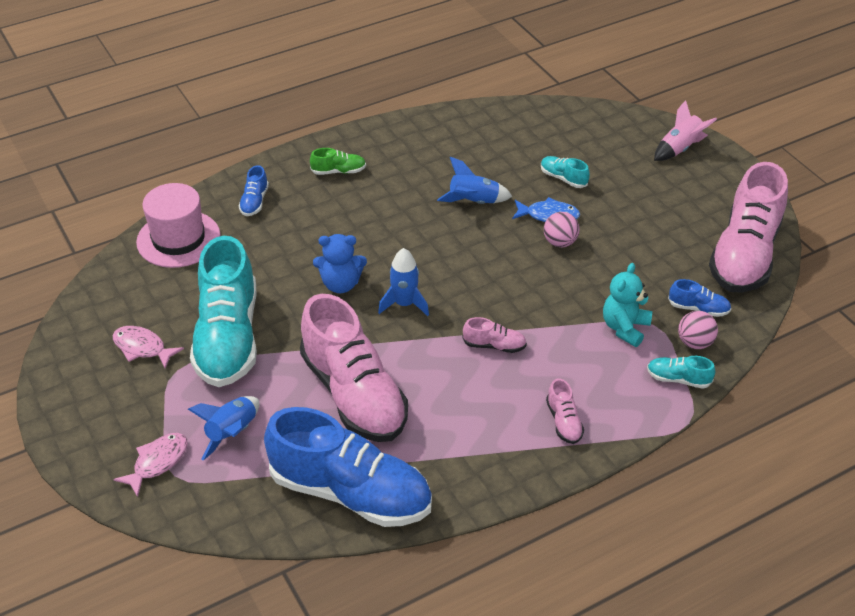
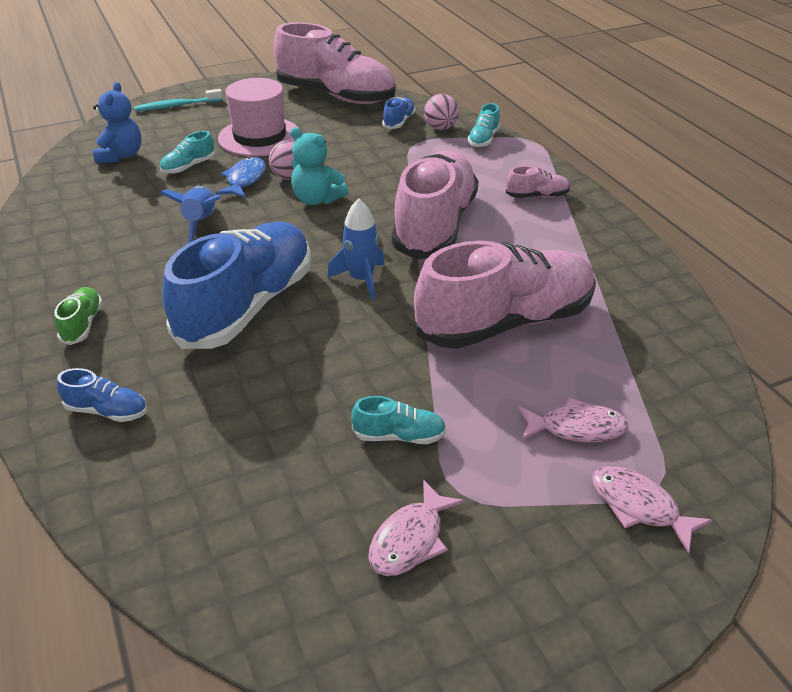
camera: 85 degrees left, 5 degrees down
(178, 239) = (159, 504): pink hat -> pink hat (259, 137)
(228, 337) = (399, 436): turquoise shoe -> turquoise shoe, size x0.40
(232, 433) = (576, 428): blue rocket -> pink fish
(341, 284) = (315, 328): blue teddy bear -> blue teddy bear (121, 156)
(350, 492) = (650, 329): blue shoe -> blue shoe (247, 306)
(494, 345) = (435, 225): pink shoe -> pink shoe, size x2.47
(625, 328) = (418, 156): turquoise teddy bear -> turquoise teddy bear (317, 199)
(679, 148) = (177, 106): pink rocket -> turquoise toothbrush

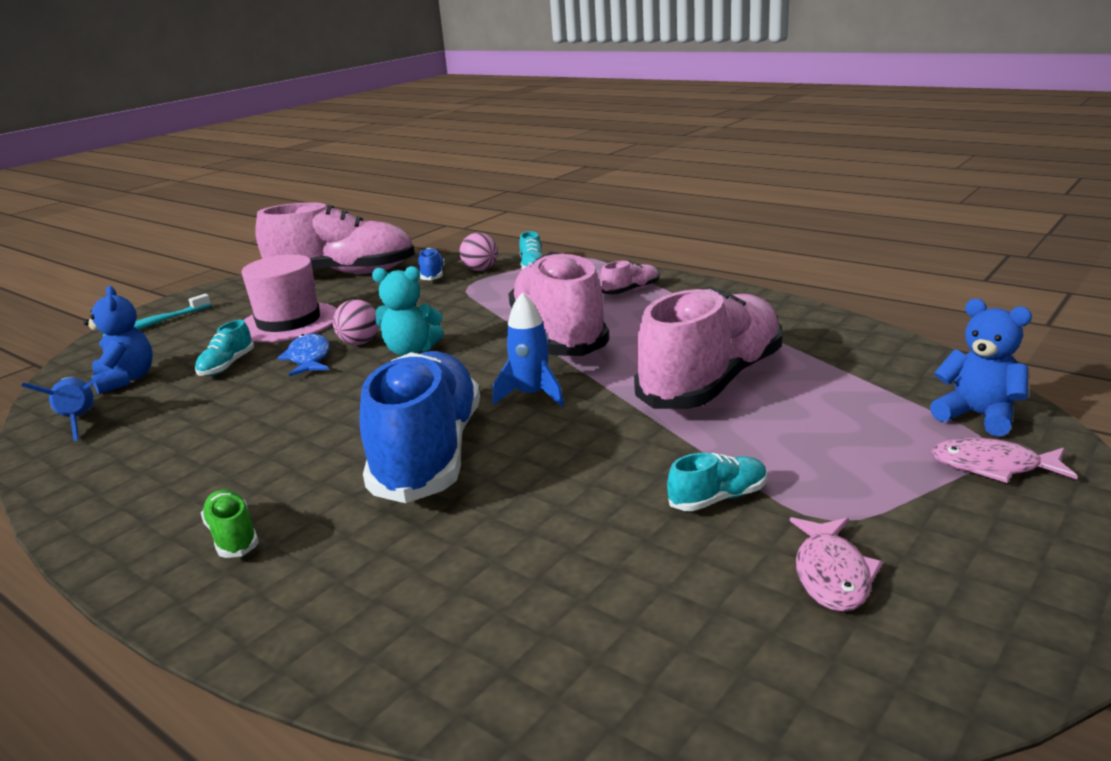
camera: 25 degrees left, 15 degrees down
(107, 411) = (355, 603): blue shoe -> none
(201, 223) = (294, 405): blue rocket -> blue rocket (80, 421)
(576, 428) = (870, 433): pink fish -> none
(686, 452) = (978, 416): none -> blue teddy bear

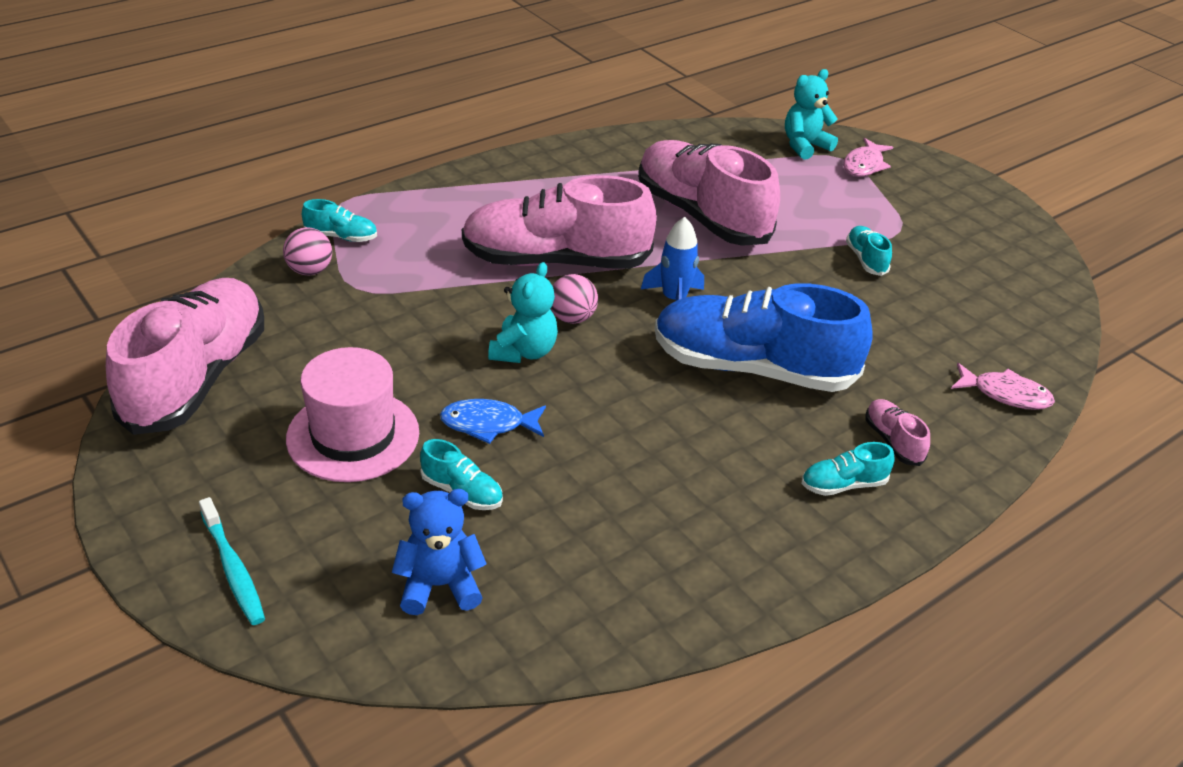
camera: 80 degrees left, 15 degrees up
(80, 421) = (547, 618): blue rocket -> none
(233, 536) = (843, 485): green shoe -> turquoise shoe
(360, 343) = (472, 384): pink ball -> pink ball (572, 318)
(432, 275) = (292, 307): blue shoe -> none
(630, 291) = (475, 200): pink shoe -> pink shoe (893, 441)
(832, 574) = (953, 248): pink fish -> pink fish (1005, 394)
(978, 416) = (805, 146): blue teddy bear -> turquoise teddy bear

